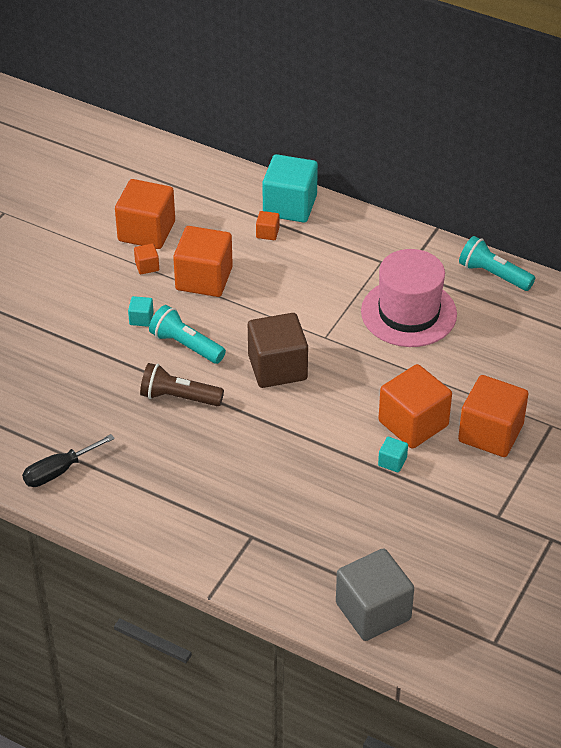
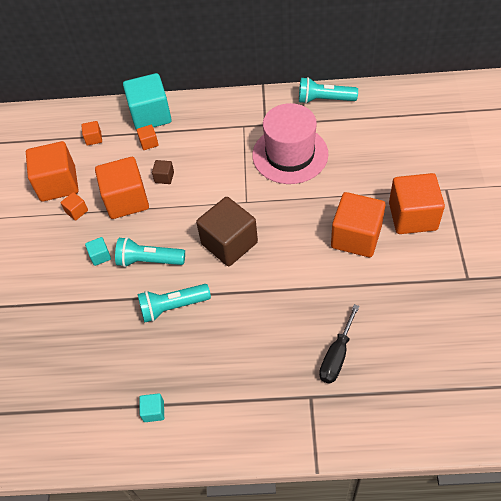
camera: 25 degrees left, 10 degrees up
(58, 471) = (120, 426): black screwdriver -> black screwdriver (336, 356)
(178, 397) = (172, 307): brown flashlight -> turquoise flashlight
(213, 203) = (94, 138): none -> orange cube
(258, 274) = (164, 177): none -> brown cube
(373, 611) = (445, 409): grey cube -> none
(392, 462) = (364, 275): turquoise cube -> turquoise cube (153, 411)

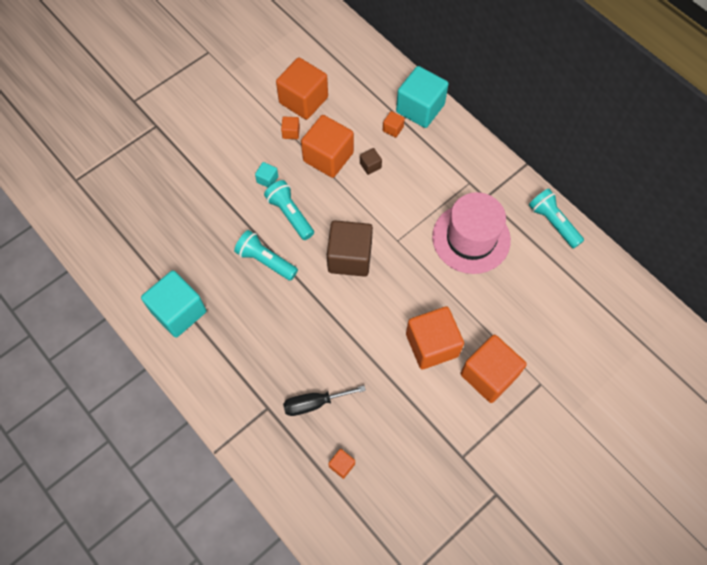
camera: 45 degrees right, 10 degrees up
(94, 138) = (363, 88): orange cube -> orange cube (342, 465)
(153, 411) = (179, 311): turquoise cube -> turquoise cube, size x2.30

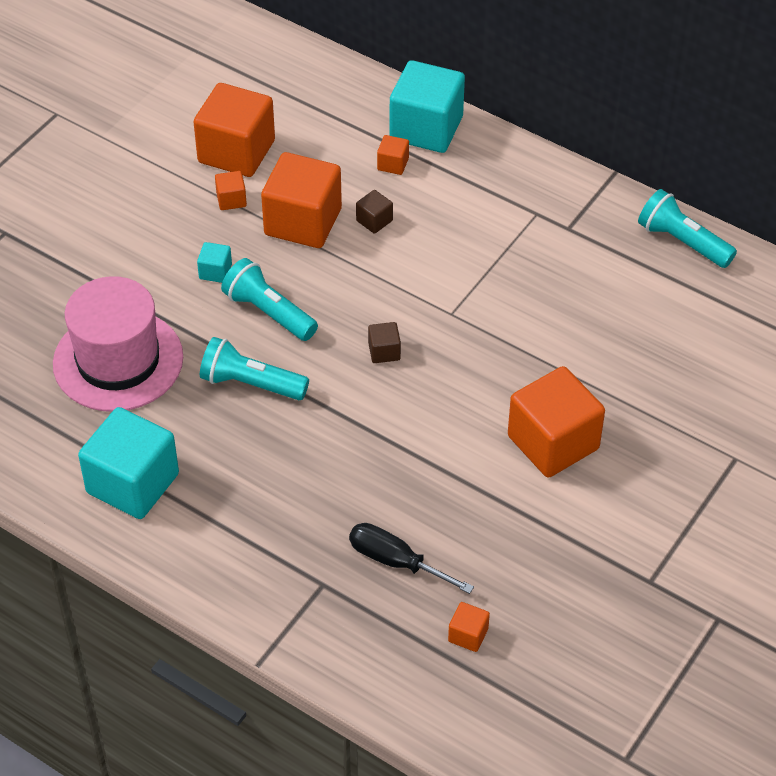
camera: 15 degrees left, 15 degrees down
(314, 403) = (395, 561): black screwdriver -> black screwdriver turned 60 degrees clockwise
(349, 257) = (384, 351): brown cube -> brown cube, size x0.43
(471, 238) = (565, 287): pink hat -> pink hat (118, 360)
(489, 375) = (654, 463): orange cube -> none

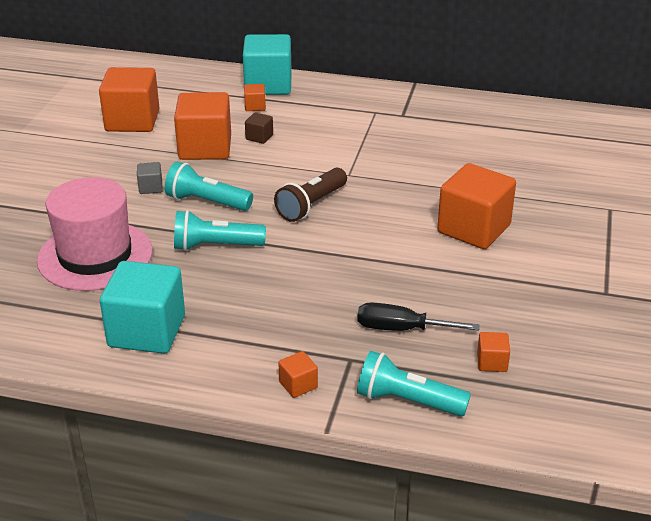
camera: 20 degrees left, 15 degrees down
(215, 271) = (150, 187): turquoise cube -> grey cube
(231, 200) = (142, 146): orange cube -> orange cube (298, 385)
(384, 351) = (311, 205): brown cube -> brown flashlight
(682, 242) = (485, 107): turquoise flashlight -> turquoise flashlight (407, 401)

